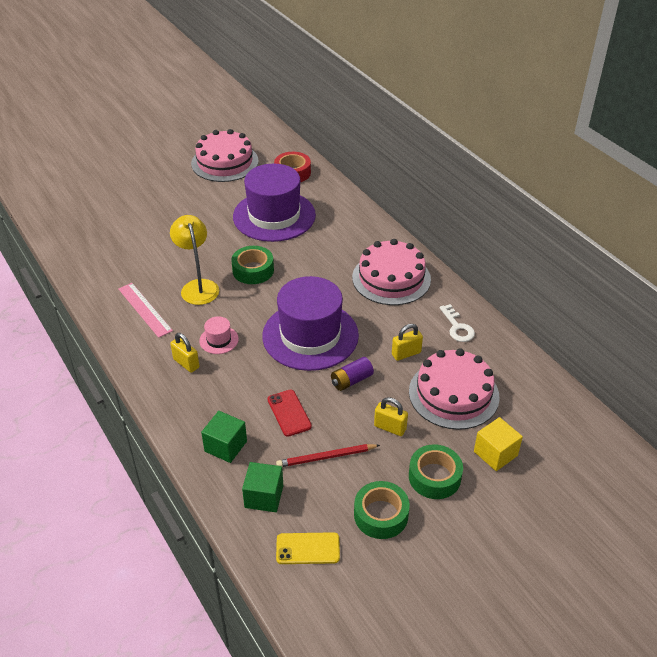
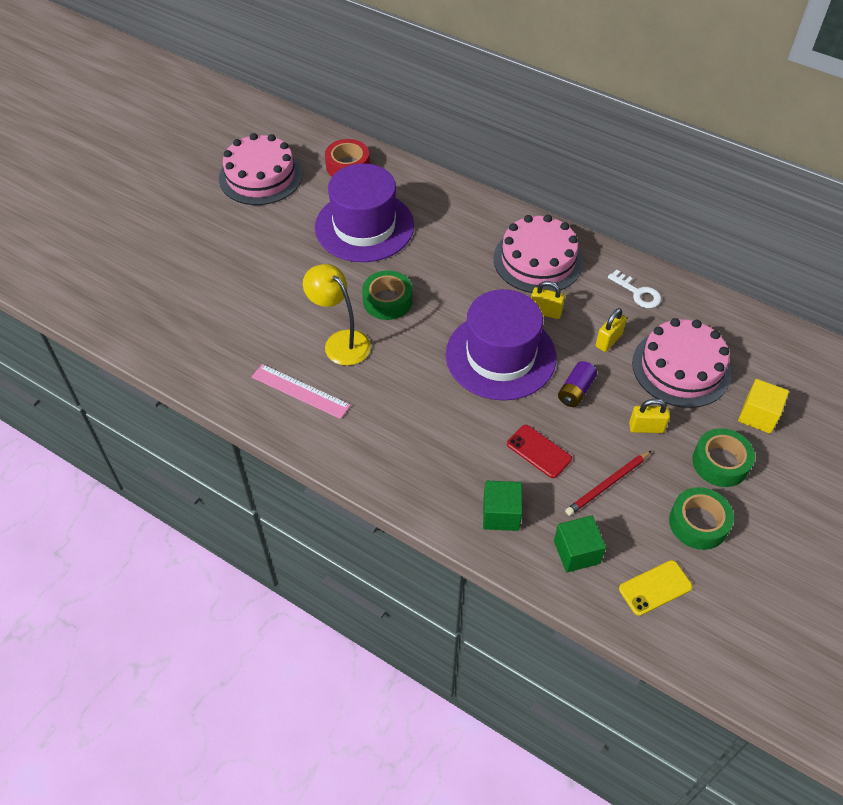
camera: 25 degrees left, 10 degrees up
(186, 363) = (393, 437): yellow padlock -> yellow padlock (545, 312)
(219, 340) = (408, 397): pink hat -> none

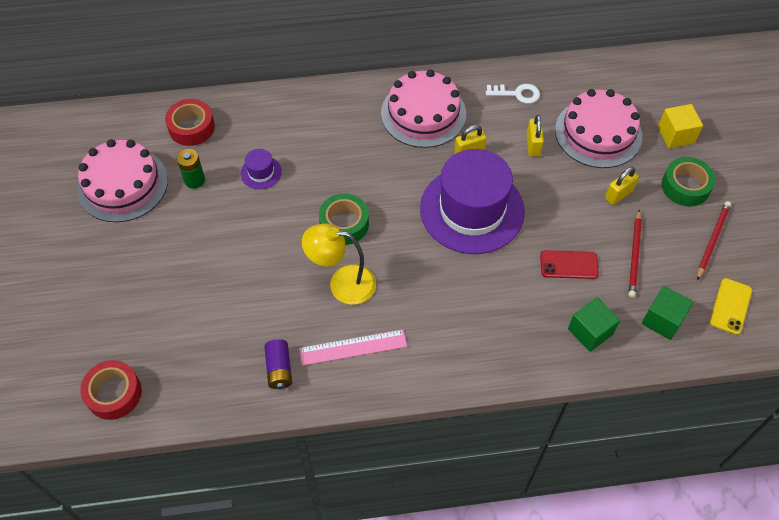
camera: 40 degrees left, 5 degrees up
(113, 307) = (114, 393): none -> red tape
(312, 203) = (194, 180): none -> green battery
(364, 226) = (261, 172): purple hat -> purple hat, size x0.40
(575, 391) = (548, 200): purple battery -> purple battery (279, 369)
(698, 523) = (712, 240): green tape -> red pencil

